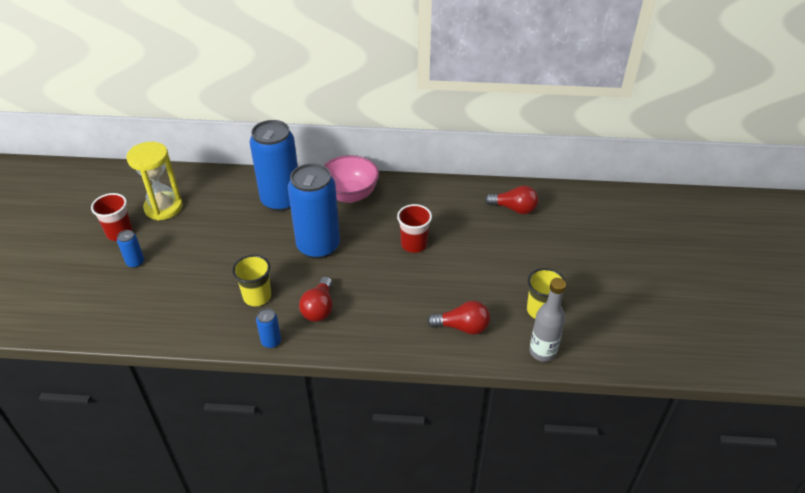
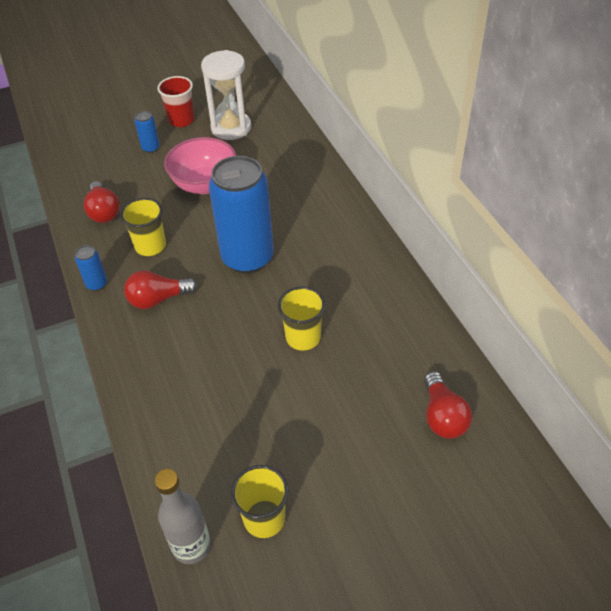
camera: 65 degrees right, 5 degrees up
(163, 207) = (231, 128): yellow hourglass -> white hourglass
(281, 200) = (298, 198): blue can -> none
(350, 195) = (347, 246): pink bowl -> pink bowl (204, 184)
(414, 244) = (303, 337): red cup -> yellow cup
(462, 327) = (192, 440): red light bulb -> red light bulb (104, 212)

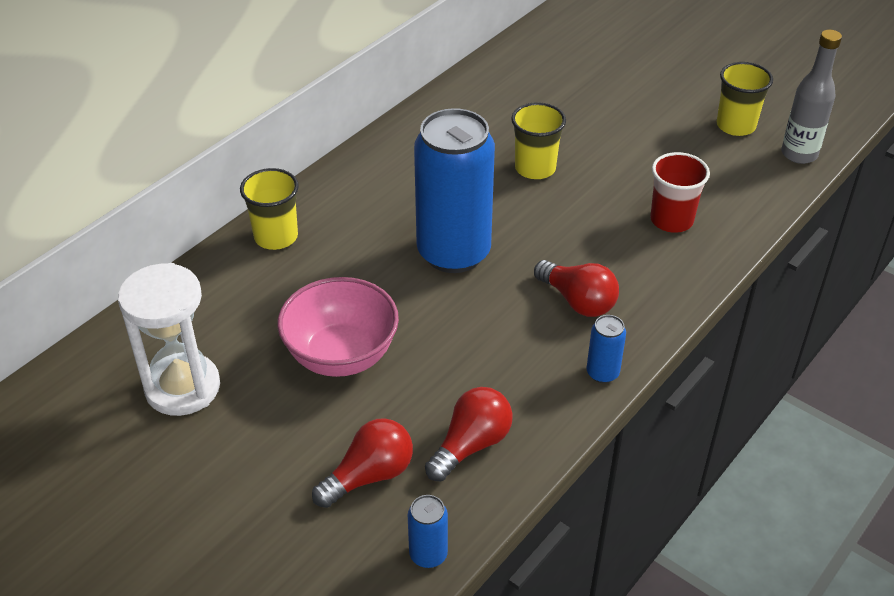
camera: 120 degrees left, 5 degrees down
(150, 246) = (500, 353): yellow cup -> yellow cup (276, 237)
(151, 148) = (287, 469): blue can -> blue can (428, 554)
(181, 120) = (187, 466): red cup -> red cup (671, 220)
(443, 416) = (550, 64): red light bulb -> red light bulb (369, 476)

